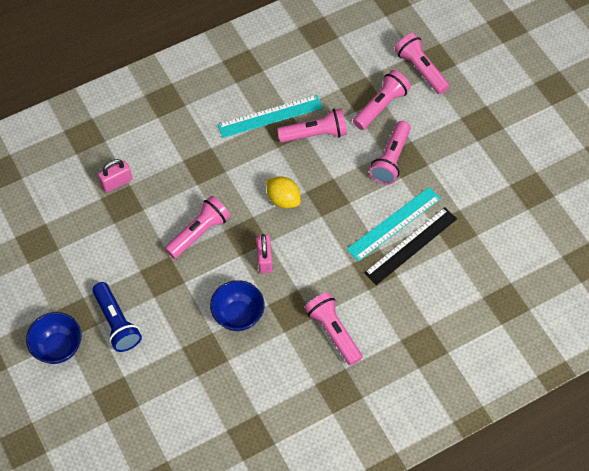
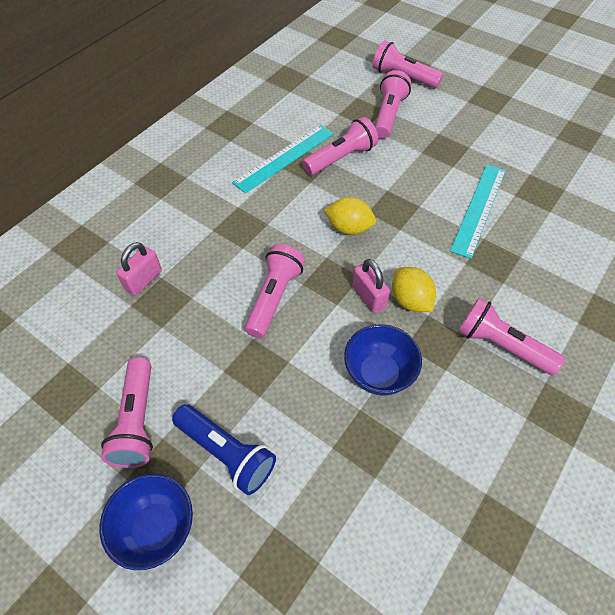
camera: 25 degrees left, 5 degrees down
(292, 274) = (410, 300): none -> yellow lemon
(391, 160) = (431, 154): pink flashlight -> pink flashlight (137, 421)
(411, 246) = (512, 223): black ruler -> none

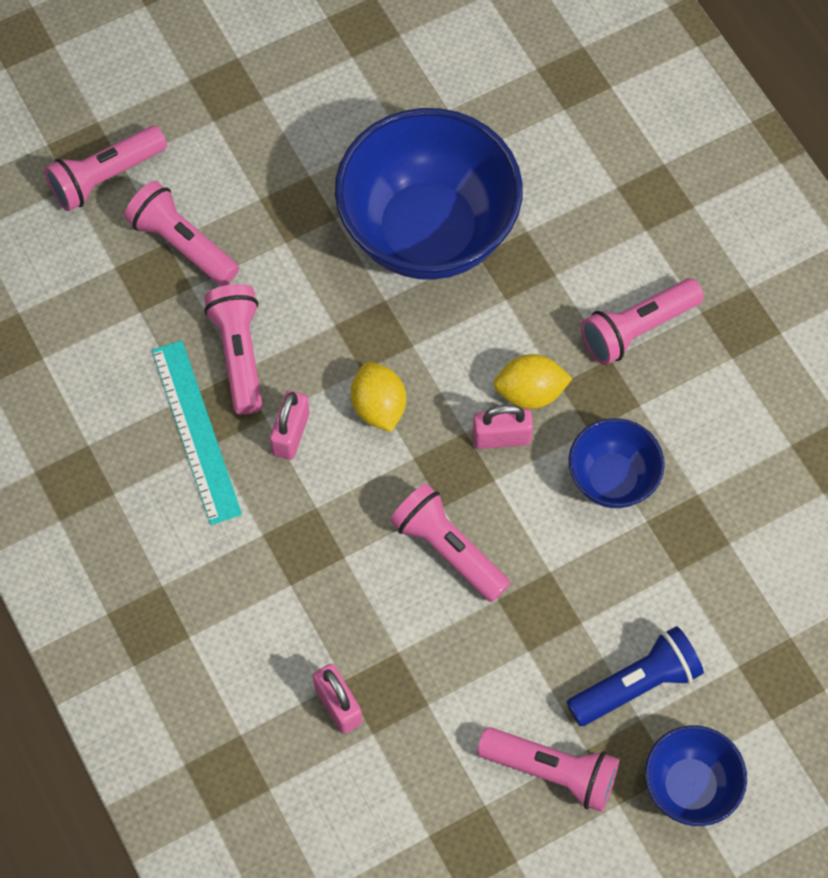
camera: 65 degrees left, 10 degrees up
(307, 196) = (291, 434): none -> pink padlock
(349, 228) = (378, 407): yellow lemon -> yellow lemon turned 60 degrees counterclockwise
(478, 209) = (428, 232): turquoise ruler -> blue bowl

